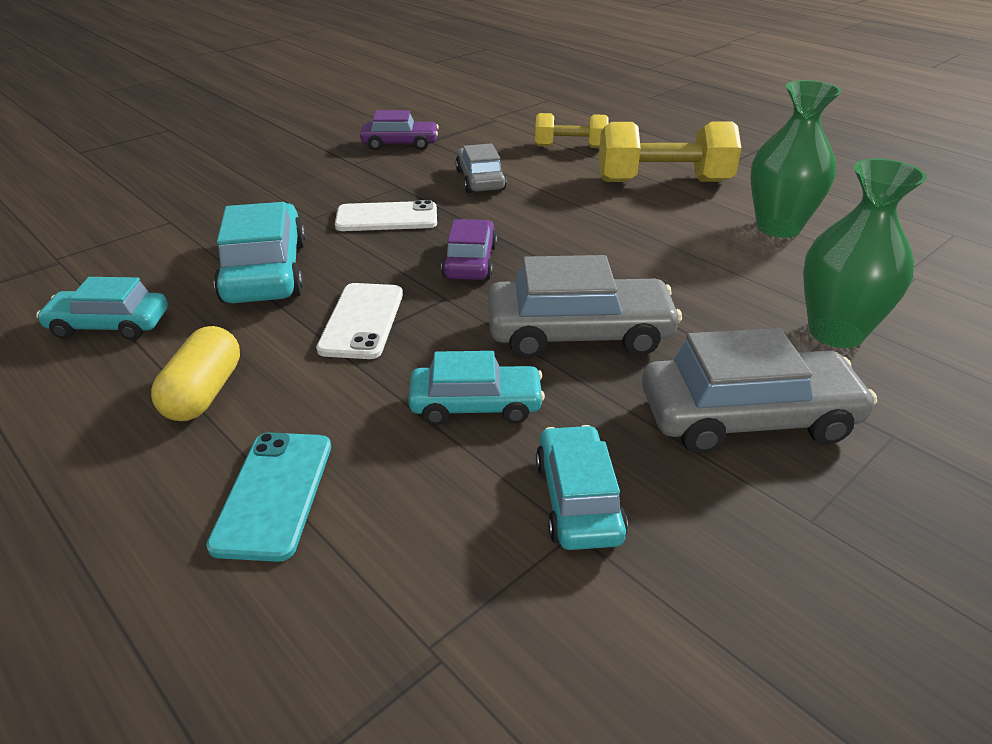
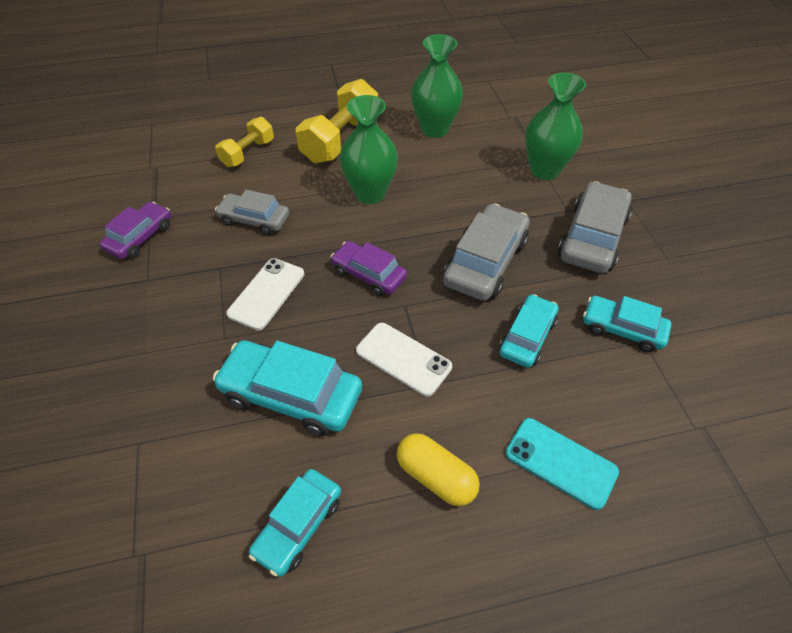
camera: 60 degrees left, 15 degrees up
(600, 224) = (370, 193): none -> green vase

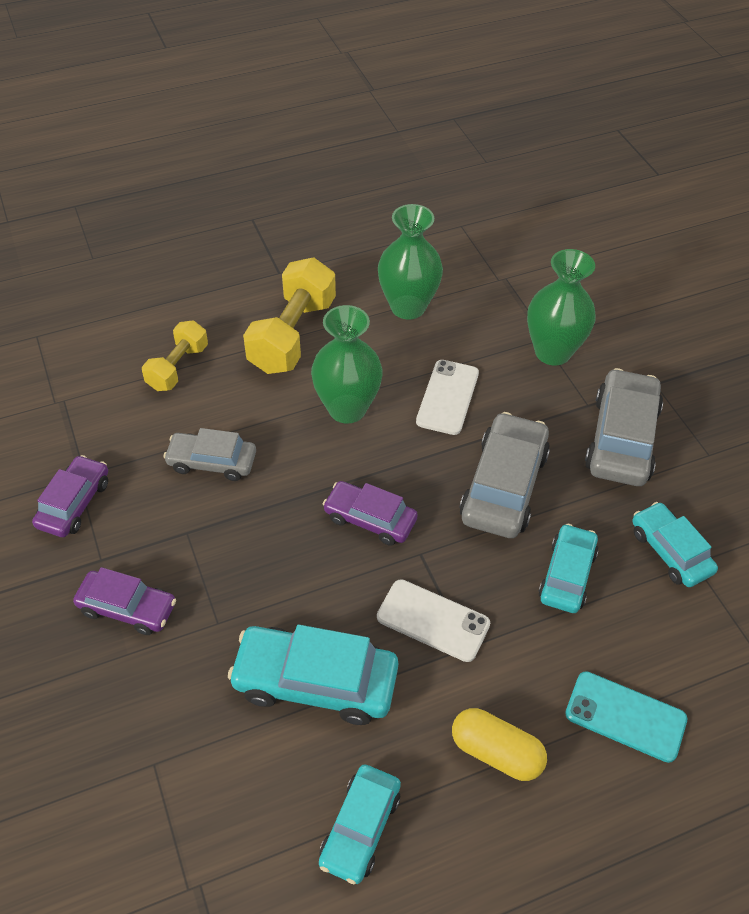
camera: 10 degrees left, 0 degrees up
(155, 318) = (127, 608): none -> purple car
(267, 293) = (254, 559): white phone -> white phone (447, 397)
(622, 329) = (670, 551): turquoise car -> turquoise car turned 45 degrees clockwise

